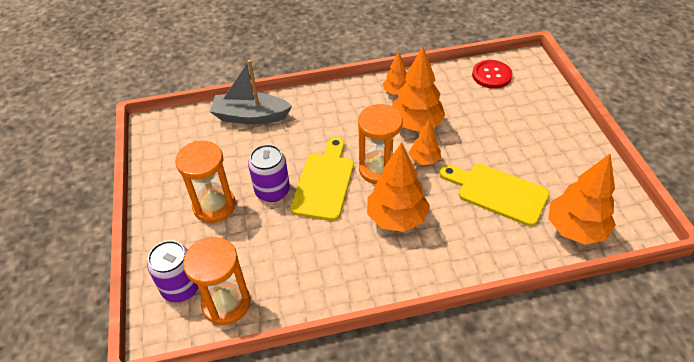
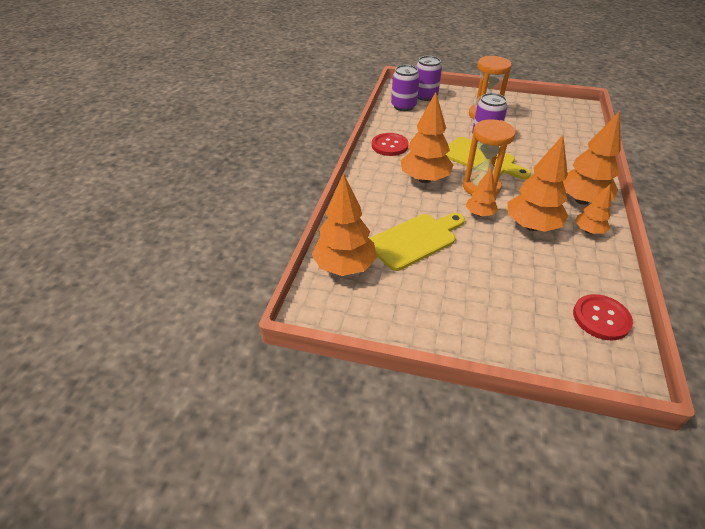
camera: 115 degrees right, 5 degrees down
(226, 303) = (403, 106): orange hourglass -> purple can
(250, 116) = (577, 145): grey boat -> none
(346, 277) = (389, 145): none -> red button
(353, 101) = (581, 200): none -> orange tree

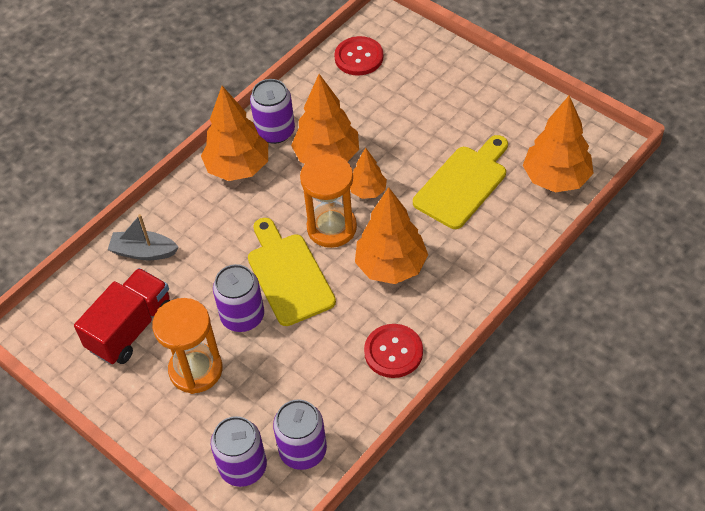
camera: 150 degrees left, 10 degrees up
(415, 240) = (463, 184): yellow cutting board -> yellow cutting board turned 135 degrees clockwise
(535, 119) = (130, 328): none -> red truck
(574, 146) = (144, 252): none -> grey boat
(588, 231) = (275, 131): orange tree -> purple can

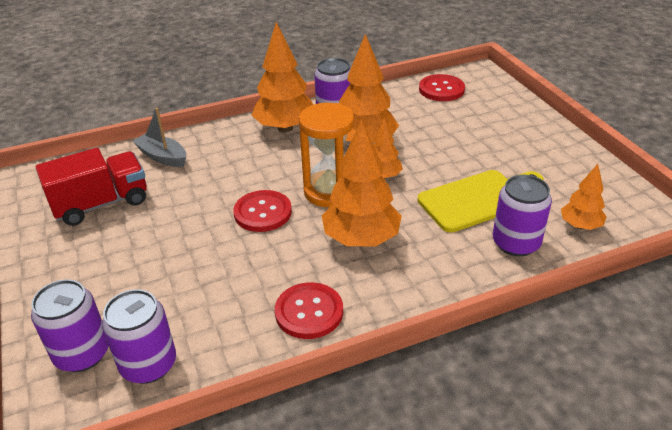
camera: 25 degrees right, 15 degrees down
(196, 370) = (121, 254): orange hourglass -> none
(242, 316) = (196, 229): purple can -> purple can (516, 243)
(288, 275) = (263, 212): yellow cutting board -> red button
(556, 179) = (580, 226): orange tree -> orange tree, size x0.56

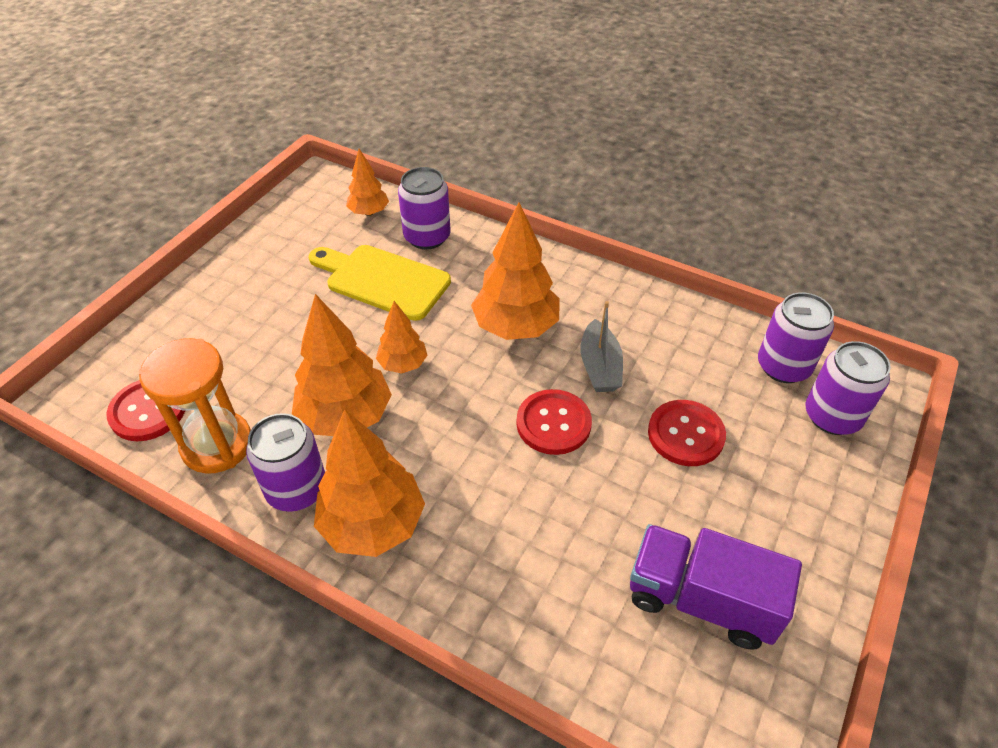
camera: 130 degrees left, 10 degrees up
(101, 204) = (701, 599): red truck -> purple truck
(163, 157) = (559, 622): grey boat -> grey boat (599, 367)
(309, 312) = (630, 310): red button -> red button (685, 434)
(329, 192) = (468, 391): orange hourglass -> orange hourglass (217, 445)

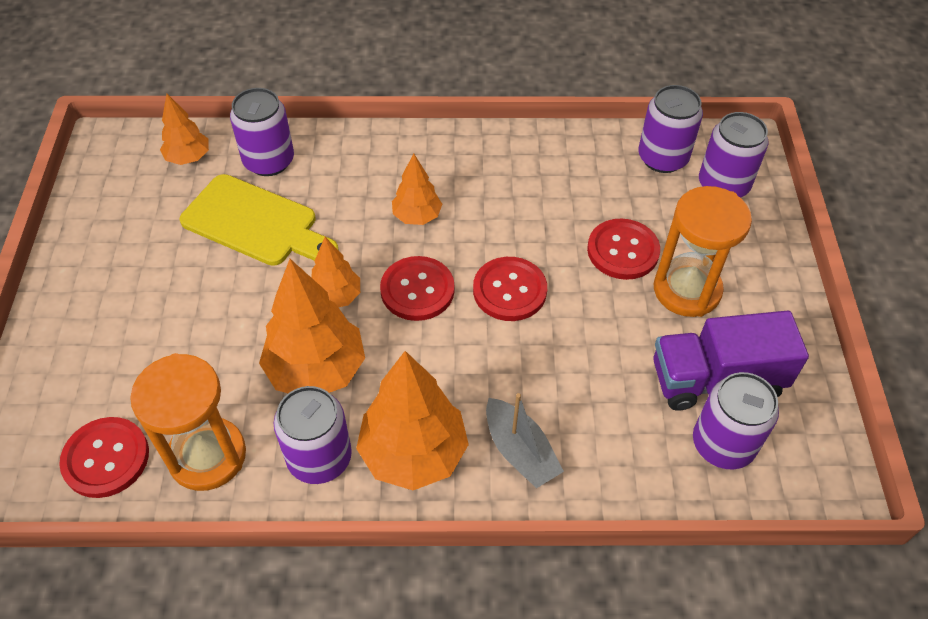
camera: 30 degrees left, 5 degrees up
(382, 280) = (255, 223): yellow cutting board -> yellow cutting board turned 150 degrees counterclockwise
(473, 388) = (417, 290): none -> red button
(515, 327) = (417, 216): orange tree -> orange tree, size x0.56
(599, 367) = (515, 222): grey boat -> grey boat (520, 451)
(666, 666) = (723, 444): none -> purple can
(727, 499) = (687, 290): none -> orange hourglass

